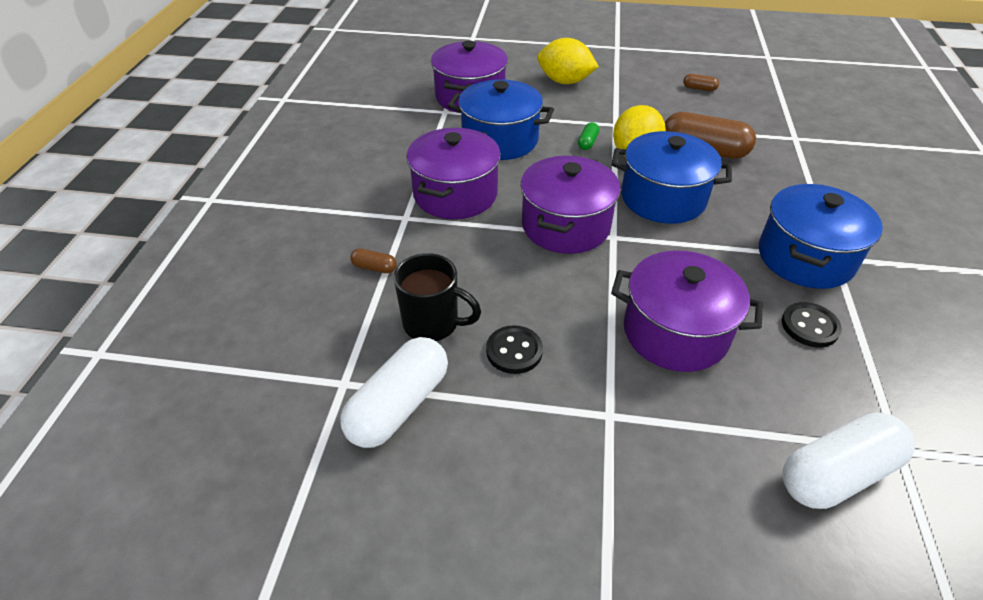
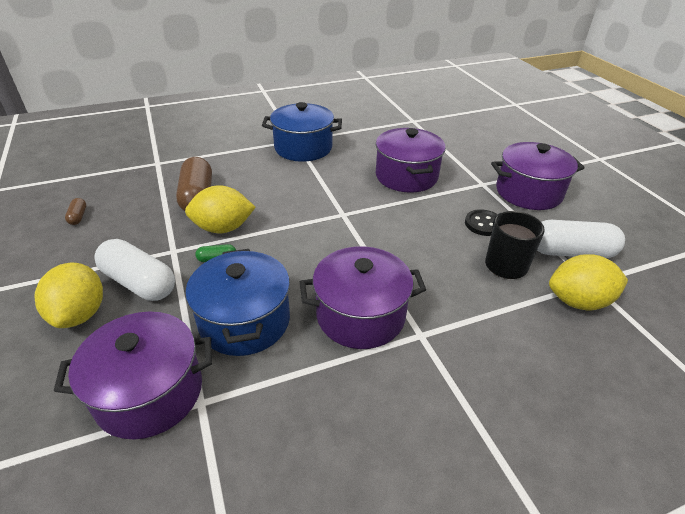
camera: 120 degrees left, 5 degrees down
(335, 348) = (578, 301): none -> yellow lemon
(374, 267) = (494, 322): brown capsule -> none
(565, 226) = (349, 238): purple pot -> purple pot (528, 192)
(663, 198) = (279, 203): blue pot -> none
(809, 326) = (360, 142): black button -> none
(837, 473) = (441, 131): white capsule -> white capsule (139, 283)

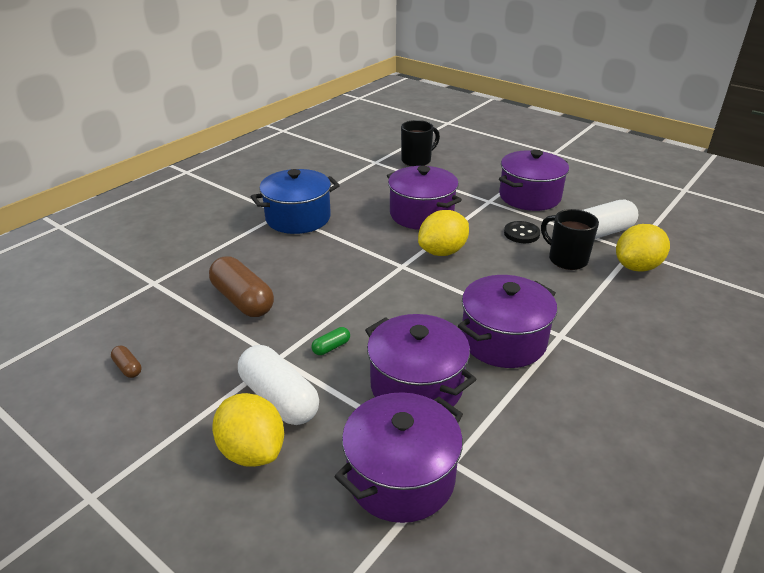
camera: 30 degrees left, 5 degrees down
(139, 283) = (279, 398): white capsule -> white capsule turned 45 degrees clockwise
(223, 228) = (304, 318): yellow lemon -> yellow lemon (442, 252)
(244, 321) = (416, 386): blue pot -> purple pot
(451, 129) = (417, 160): none -> black mug

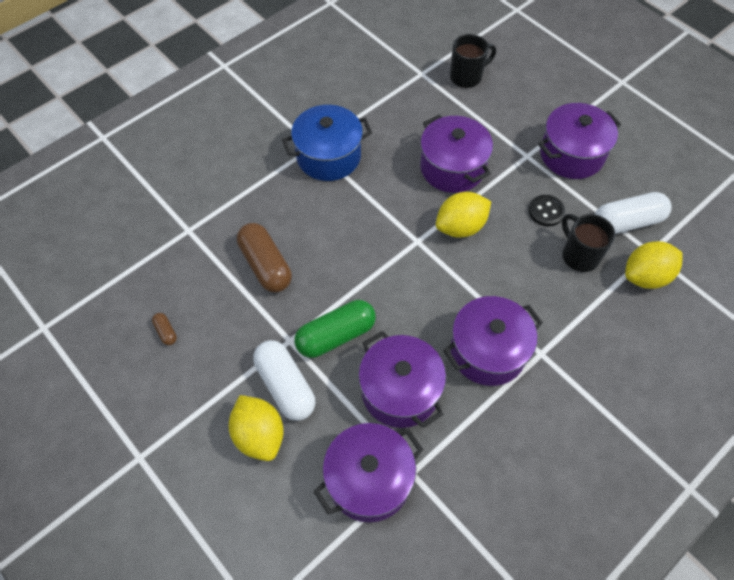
camera: 10 degrees right, 25 degrees up
(331, 347) = (336, 335): green capsule -> green capsule, size x2.27

